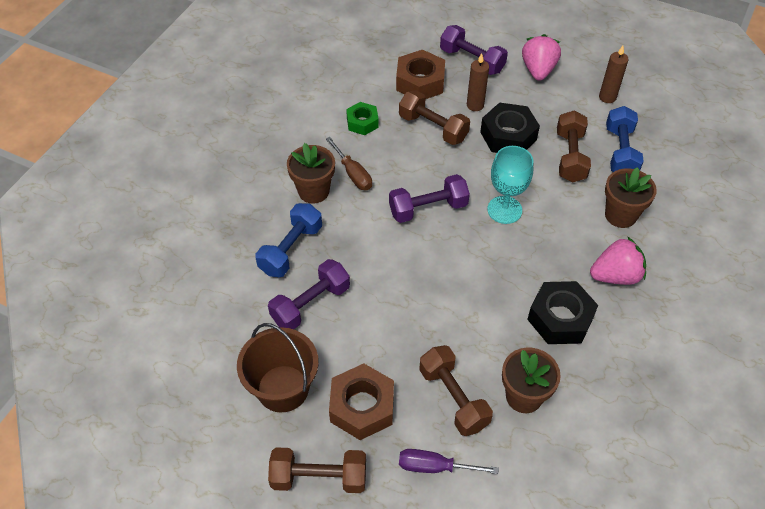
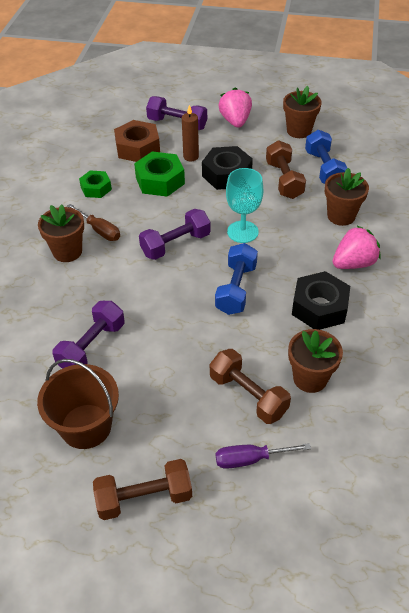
camera: 15 degrees left, 5 degrees down
(291, 249) = (60, 304): blue dumbbell -> blue dumbbell (236, 289)
(362, 407) = (166, 424): brown nut -> none
(433, 128) = (160, 180): brown dumbbell -> green nut
(607, 97) = (299, 131): brown candle -> brown flower pot

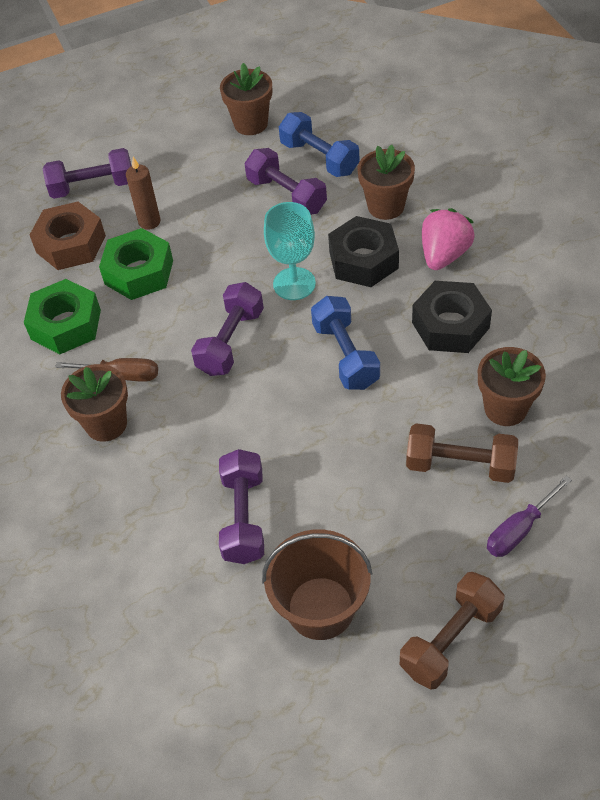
camera: 30 degrees left, 5 degrees up
(96, 188) = (66, 324): green nut -> green nut, size x1.61
(226, 174) = (214, 222): black nut -> black nut (363, 260)
(235, 121) = (163, 148): pink strawberry -> none
(284, 180) = (286, 195): brown dumbbell -> purple dumbbell

